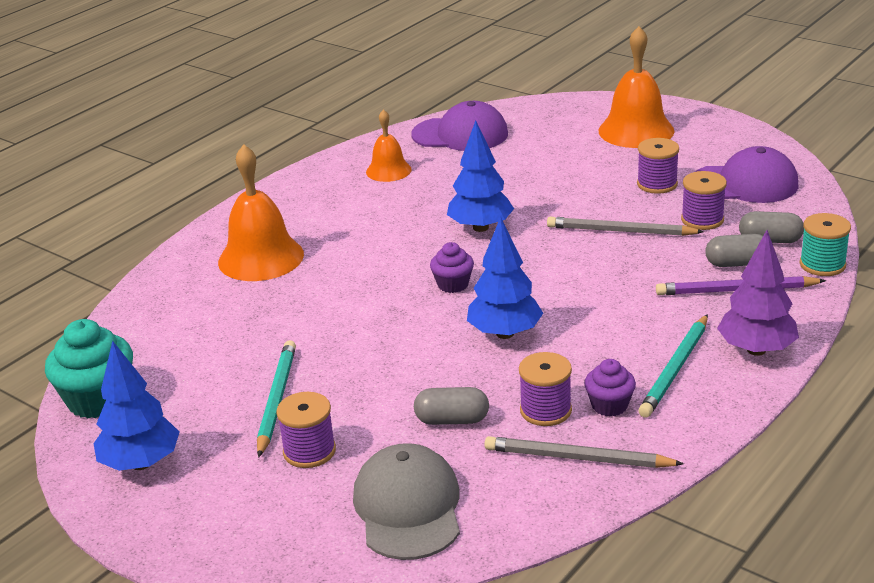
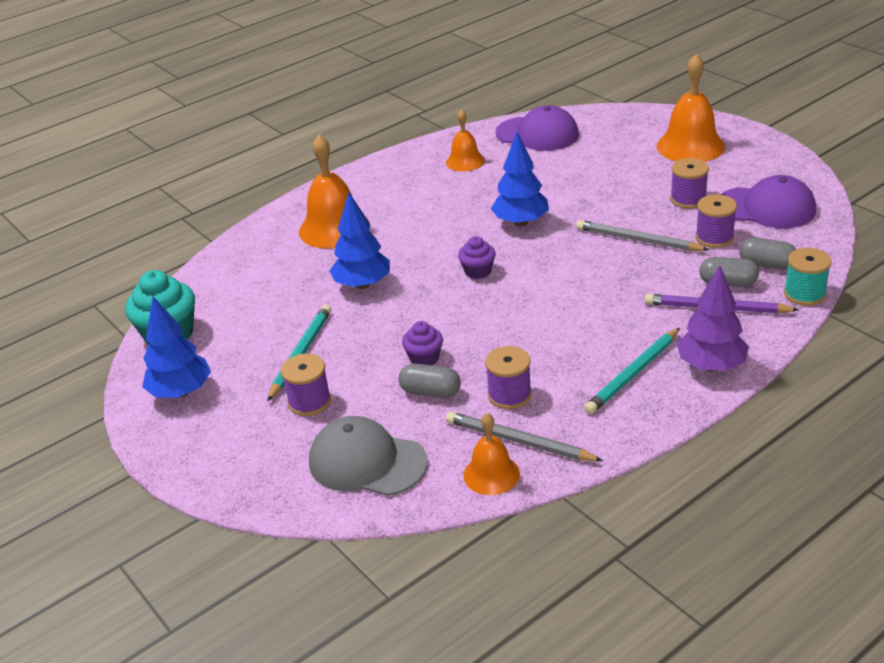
camera: 15 degrees right, 5 degrees up
(408, 507) = (367, 462): grey cap -> grey cap turned 75 degrees counterclockwise
(505, 333) = (503, 321): blue tree -> blue tree (362, 284)
(561, 498) = (491, 474): none -> orange bell
(609, 405) = (564, 398): purple cupcake -> purple cupcake (424, 358)

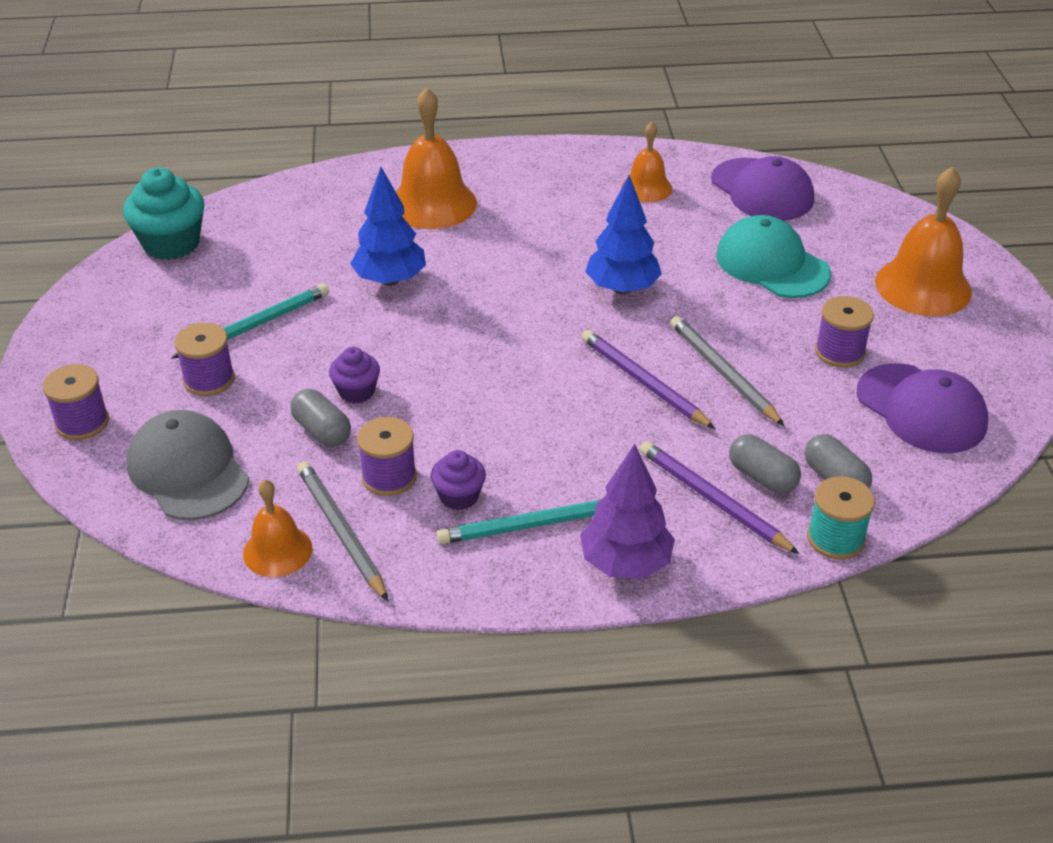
camera: 30 degrees right, 5 degrees up
(181, 392) = (119, 309): blue tree -> none
(478, 271) = (514, 323): purple cupcake -> purple cupcake (459, 496)
(593, 171) = (772, 264): none -> turquoise cap
(599, 266) = (644, 382): none -> purple pencil
(714, 237) = (813, 414): purple spool -> purple spool (82, 422)

